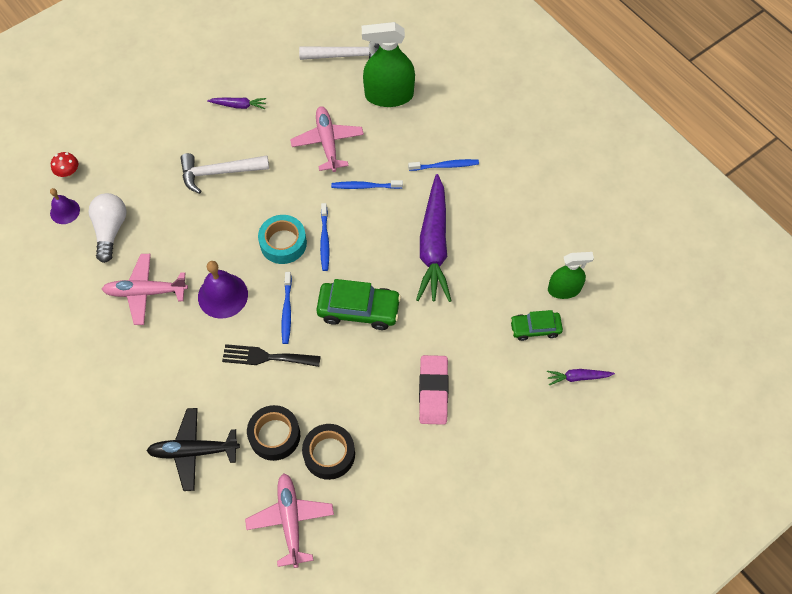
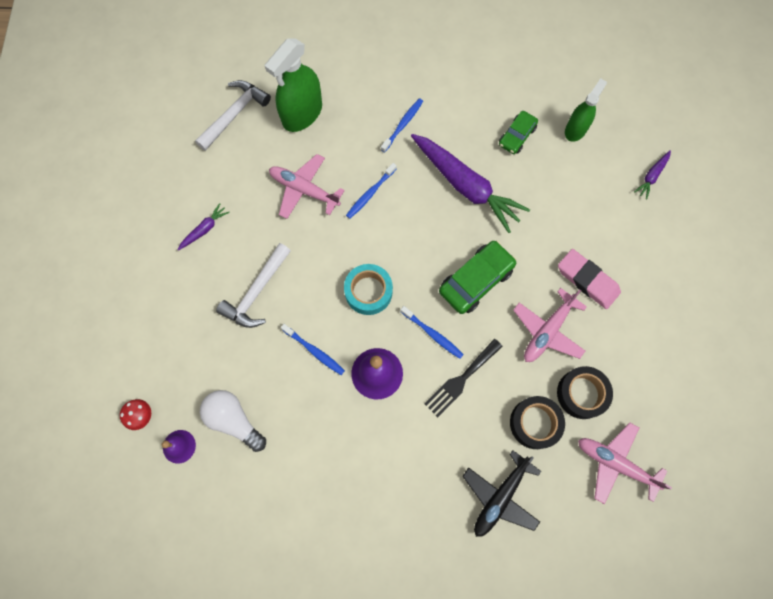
camera: 50 degrees left, 10 degrees up
(145, 292) = (321, 433): pink plane -> pink plane (547, 331)
(324, 240) = (393, 259): blue toothbrush -> blue toothbrush (314, 351)
(535, 328) = (591, 173): green car -> green car (517, 136)

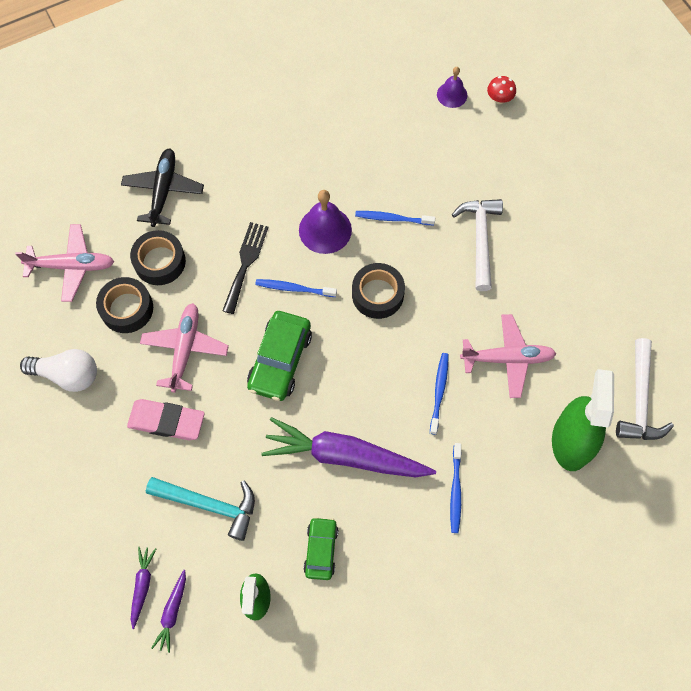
camera: 150 degrees right, 5 degrees down
(204, 229) = (572, 268): purple carrot -> purple carrot (172, 612)
(234, 420) = (422, 133): white light bulb -> white light bulb (67, 375)
(368, 292) = (377, 294): turquoise tape -> black tape
(581, 204) = (210, 505): none -> turquoise hammer

